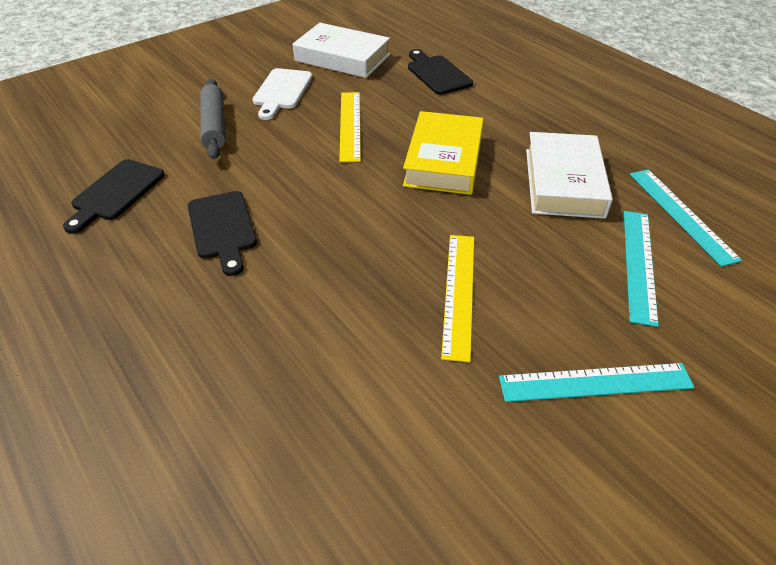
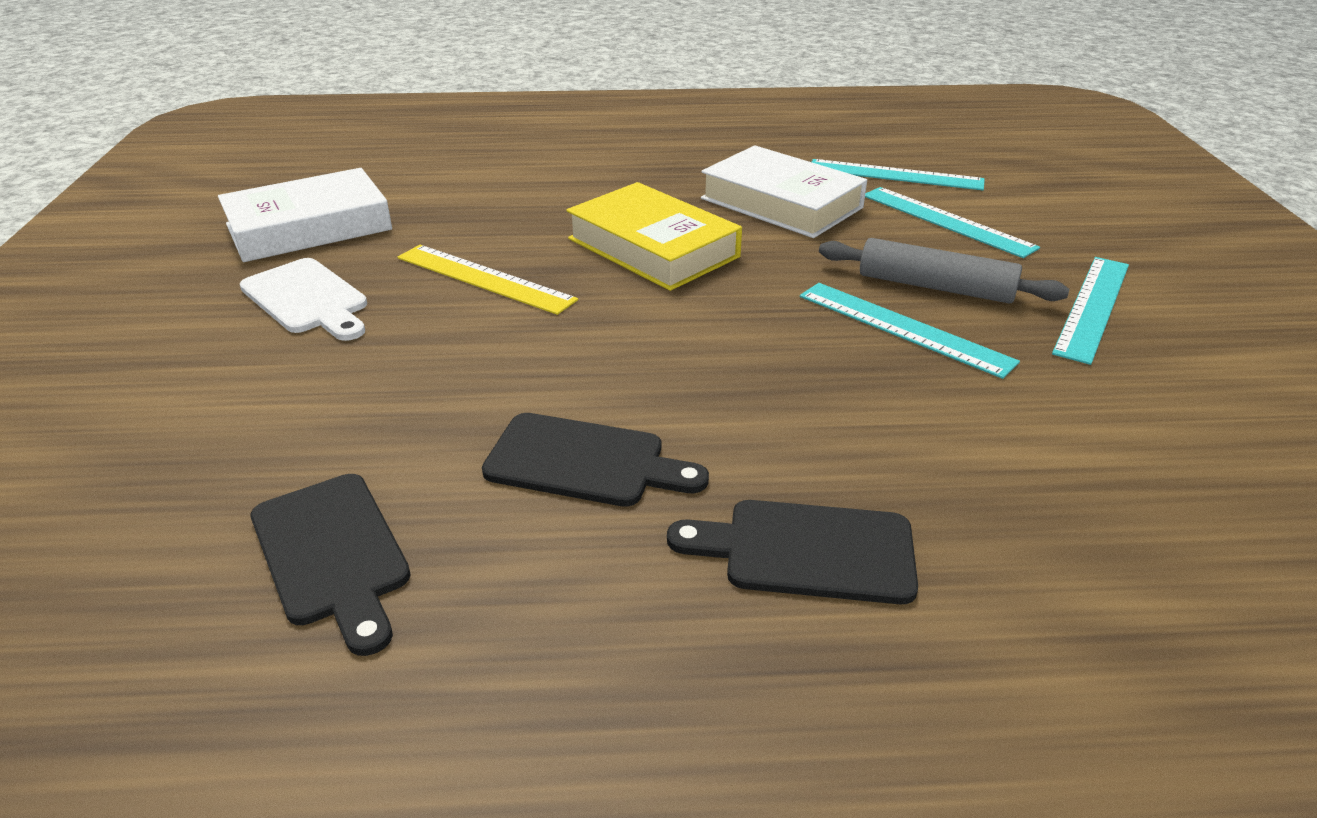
camera: 55 degrees left, 10 degrees down
(214, 125) = (296, 387): grey rolling pin -> grey rolling pin (935, 287)
(437, 73) = (467, 185): black cutting board -> black cutting board (807, 550)
(459, 293) = (903, 328): yellow ruler -> turquoise ruler

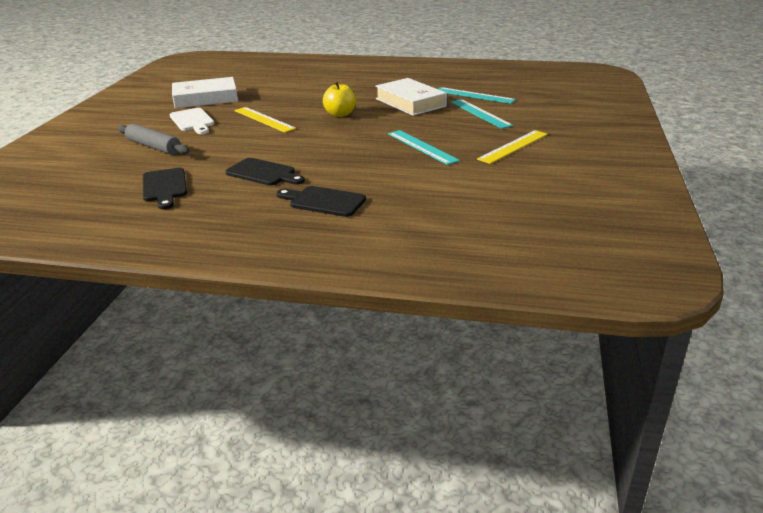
camera: 15 degrees right, 5 degrees down
(653, 248) = (340, 114): yellow book -> yellow apple
(935, 287) = (450, 135): grey rolling pin -> grey rolling pin (153, 147)
(1092, 307) = (513, 146): turquoise ruler -> yellow ruler

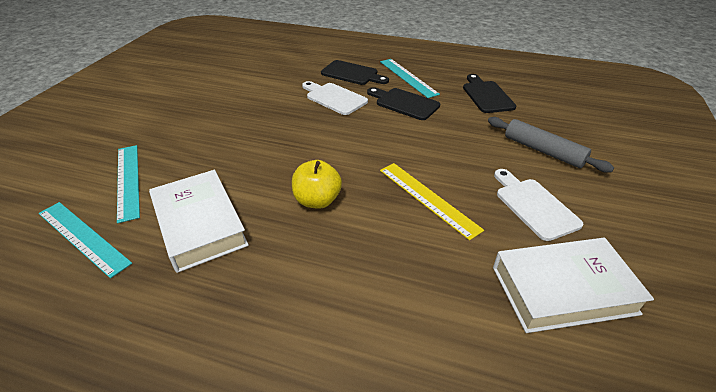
camera: 175 degrees left, 10 degrees up
(341, 173) = (334, 98): none -> white cutting board
(422, 147) = (245, 124): turquoise ruler -> turquoise ruler (408, 77)
(513, 146) = (156, 116): yellow ruler -> none

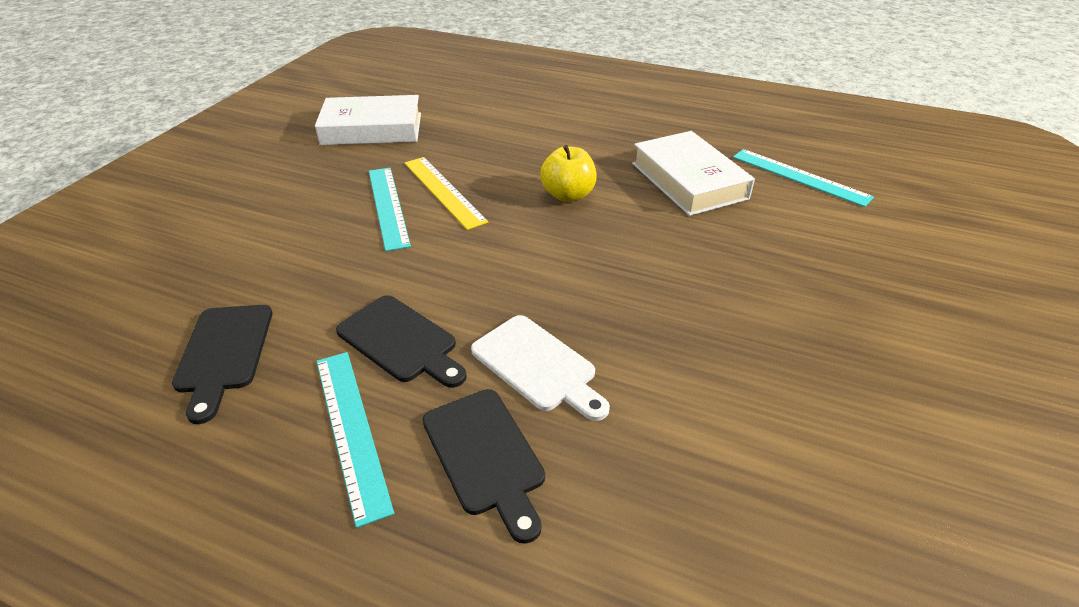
camera: 175 degrees left, 0 degrees up
(128, 180) = (808, 227): turquoise ruler -> turquoise ruler (388, 206)
(352, 74) = (485, 456): black cutting board -> black cutting board turned 150 degrees counterclockwise
(534, 205) = (334, 179): white cutting board -> none
(543, 151) = (252, 236): grey rolling pin -> none

